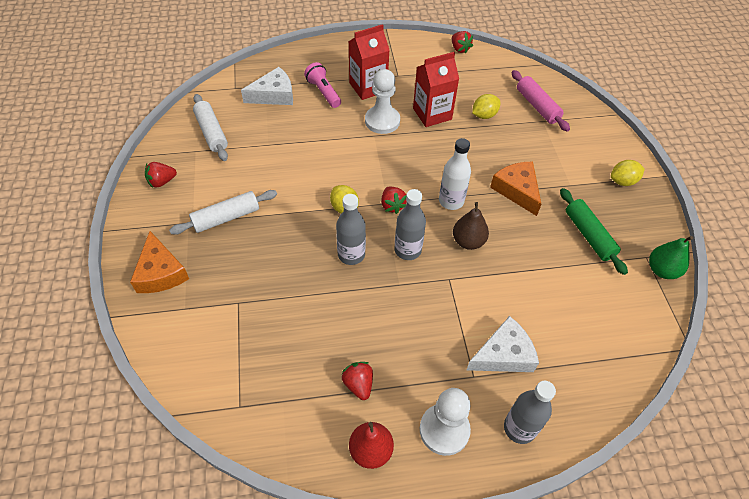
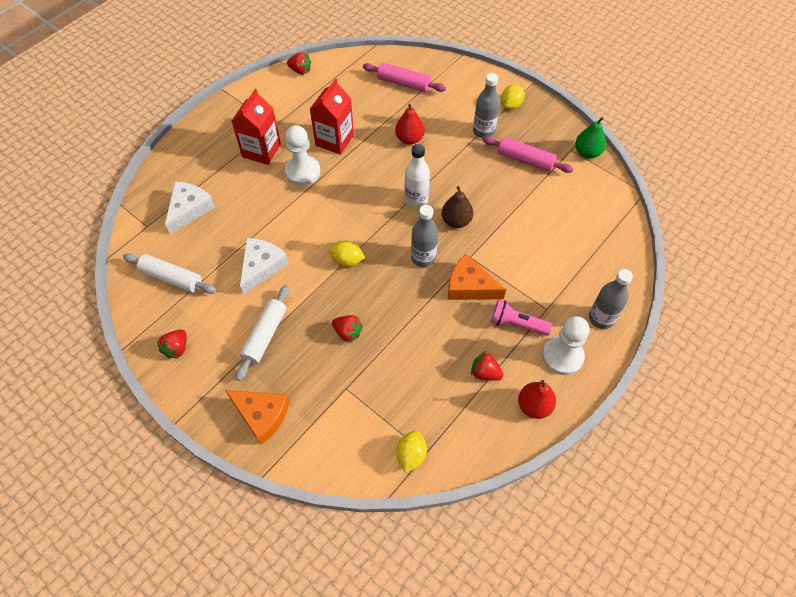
camera: 40 degrees left, 5 degrees up
(323, 92) = (229, 179): pink flashlight -> pink flashlight (517, 324)
(351, 255) = (388, 291): grey bottle -> grey bottle (483, 131)
(392, 205) = (379, 233): red strawberry -> red strawberry (347, 332)
(484, 115) = (373, 116): yellow lemon -> yellow lemon (411, 455)
(496, 151) = (409, 139): none -> red pear
(503, 354) = (550, 280): white cheese -> white cheese (262, 267)
(517, 190) = (451, 159): orange cheese -> orange cheese (469, 286)
(589, 235) = (525, 160): green rolling pin -> pink rolling pin

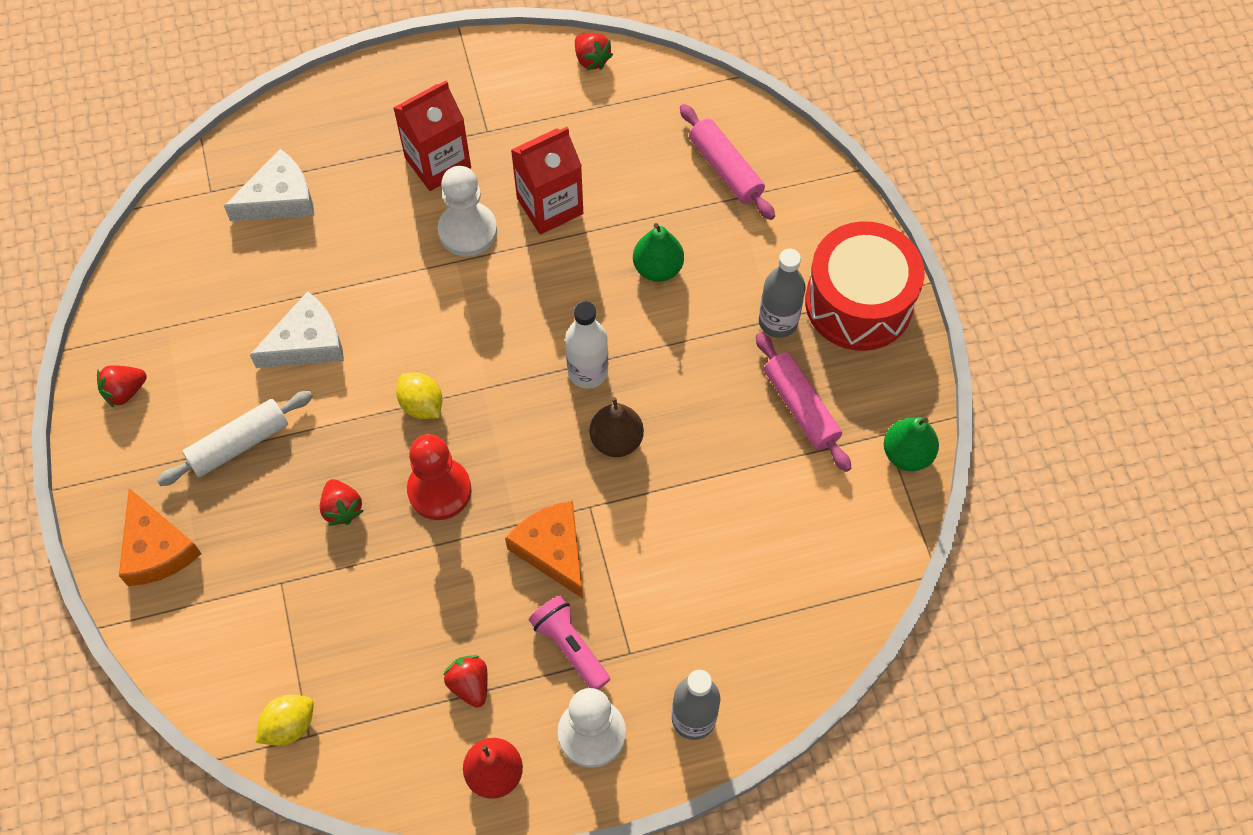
camera: 35 degrees right, 5 degrees up
(172, 278) = (187, 288): white rolling pin -> none
(390, 293) = (439, 490): none -> red pawn
(409, 139) = (658, 268): red pear -> green pear
(423, 258) = (525, 466): grey bottle -> none
(511, 105) = (859, 302): yellow lemon -> red drum

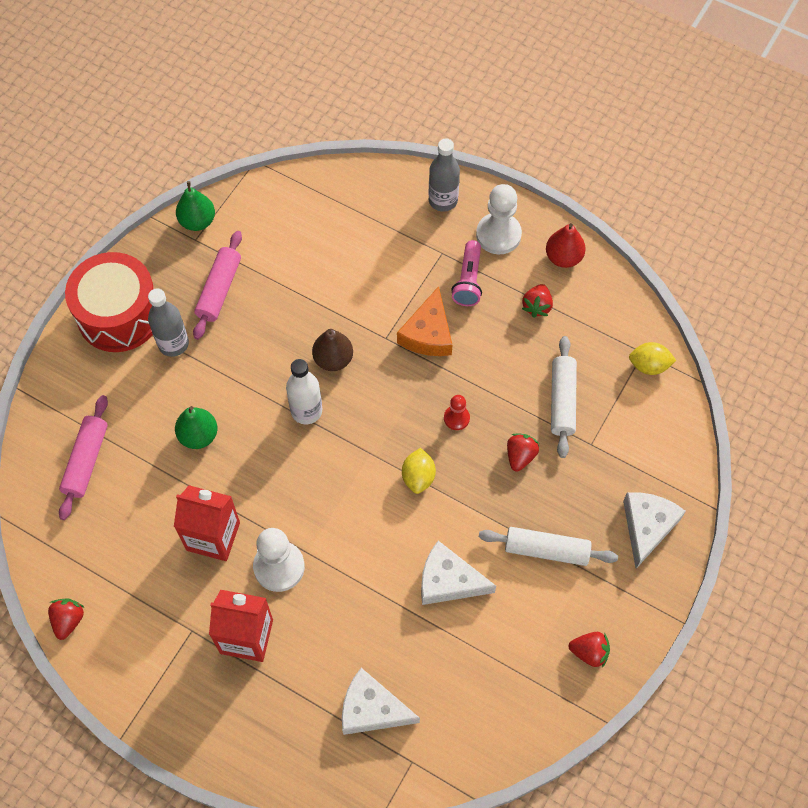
camera: 135 degrees left, 0 degrees up
(156, 549) = (647, 527): orange cheese -> white cheese
(349, 602) = (562, 401): none -> white rolling pin
(439, 490) = (456, 418): red pawn -> red pawn, size x0.54

